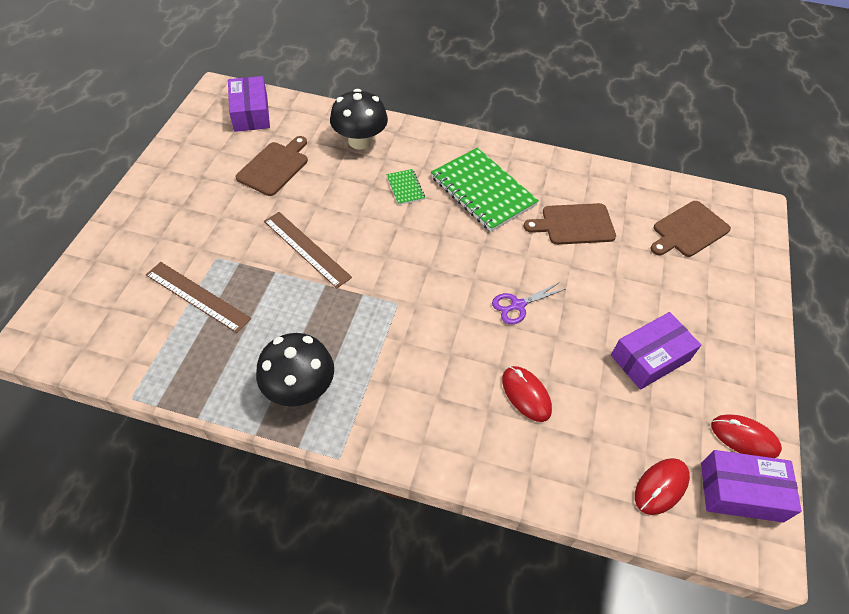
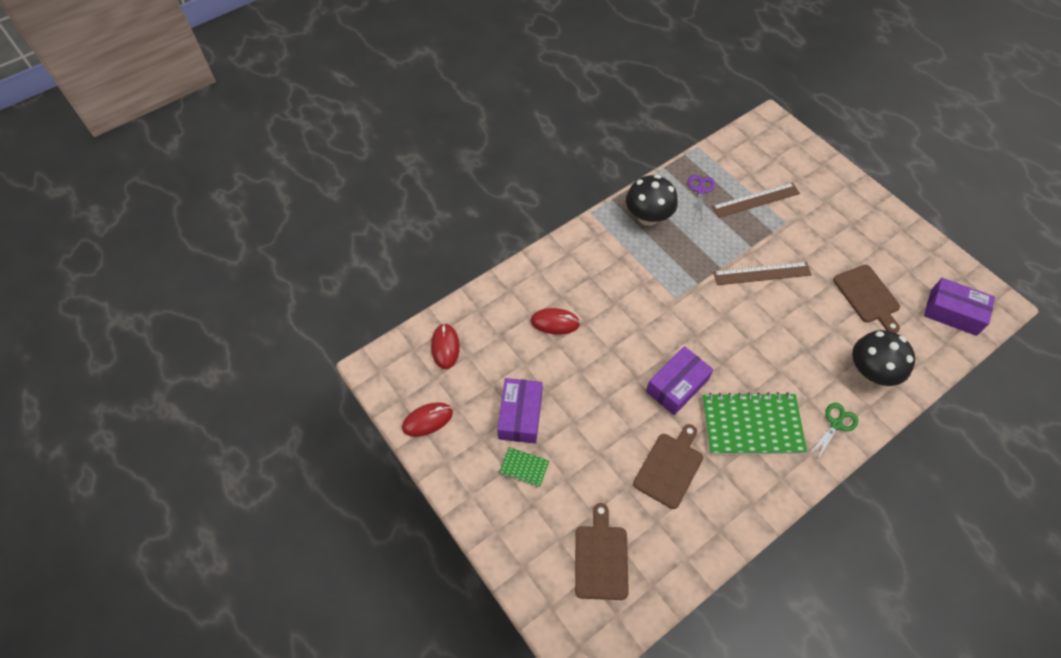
camera: 130 degrees right, 5 degrees up
(405, 188) = (790, 370): green notebook -> green notebook (524, 467)
(431, 145) = (836, 424): none -> green scissors
(518, 305) = (622, 367): purple scissors -> purple scissors (700, 190)
(741, 491) = (405, 386): purple box -> purple box (677, 386)

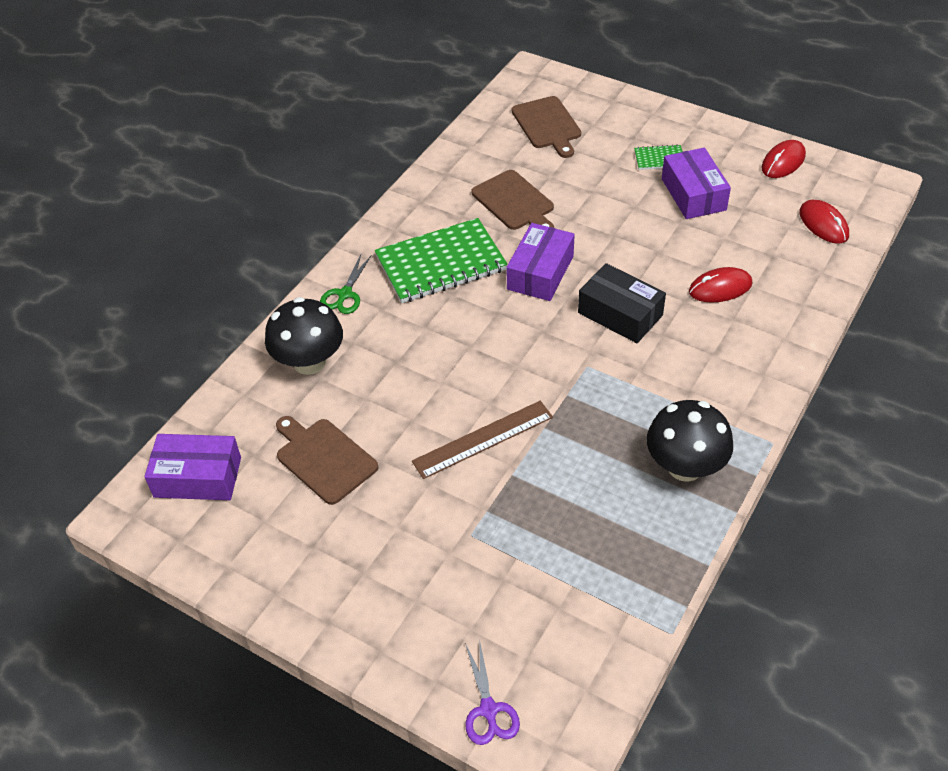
camera: 160 degrees right, 10 degrees down
(635, 328) = (620, 314): none -> black box
(670, 467) = (514, 202): brown cutting board -> brown cutting board turned 45 degrees counterclockwise
(700, 190) = (628, 543): purple scissors -> purple scissors (488, 709)
(756, 200) = (531, 558): brown ruler -> none

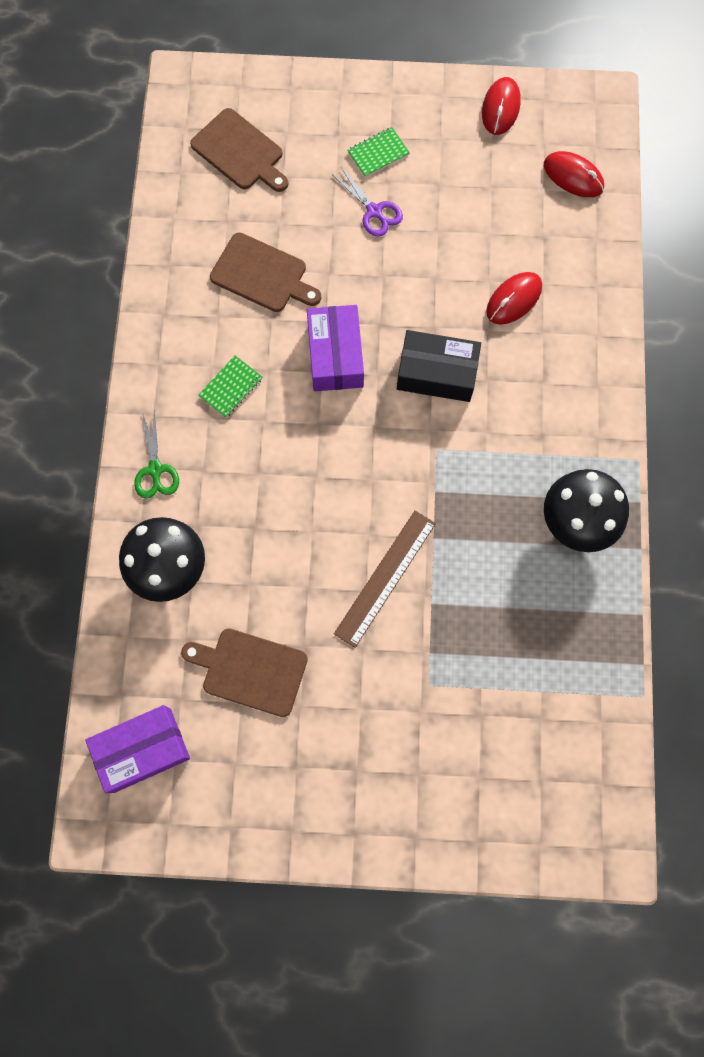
camera: 30 degrees left, 25 degrees up
(441, 264) = (231, 387): green notebook -> green notebook, size x0.45
(488, 709) = (534, 844): purple scissors -> purple scissors (374, 211)
(693, 194) = (434, 188): purple box -> none

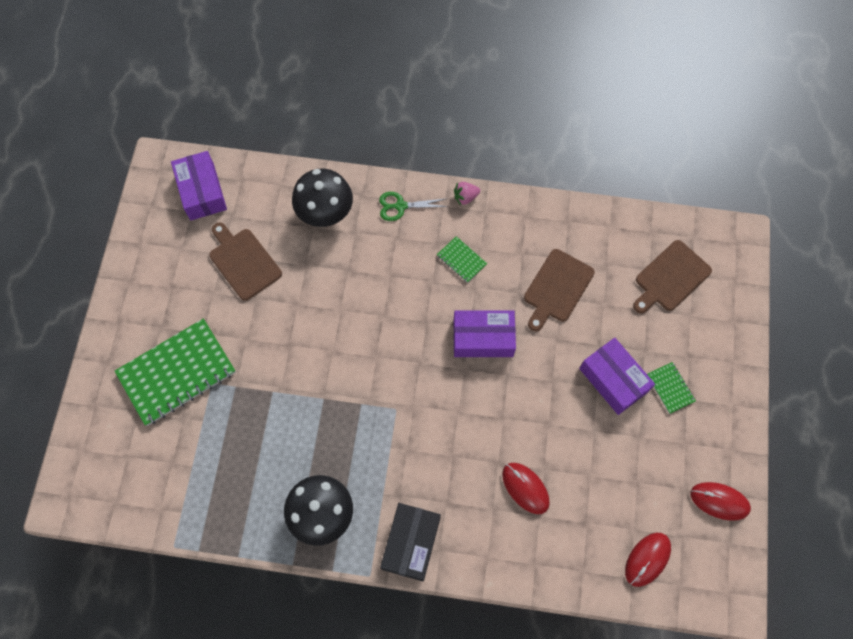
camera: 95 degrees right, 5 degrees down
(139, 389) = (465, 197): none -> pink strawberry
(250, 670) = (243, 262): brown cutting board -> brown cutting board turned 60 degrees counterclockwise
(374, 211) = (613, 380): purple scissors -> purple box
(385, 578) = (297, 359): brown ruler -> none
(420, 735) = (177, 373): none -> green notebook
(437, 373) = (462, 416): black box -> black box (411, 543)

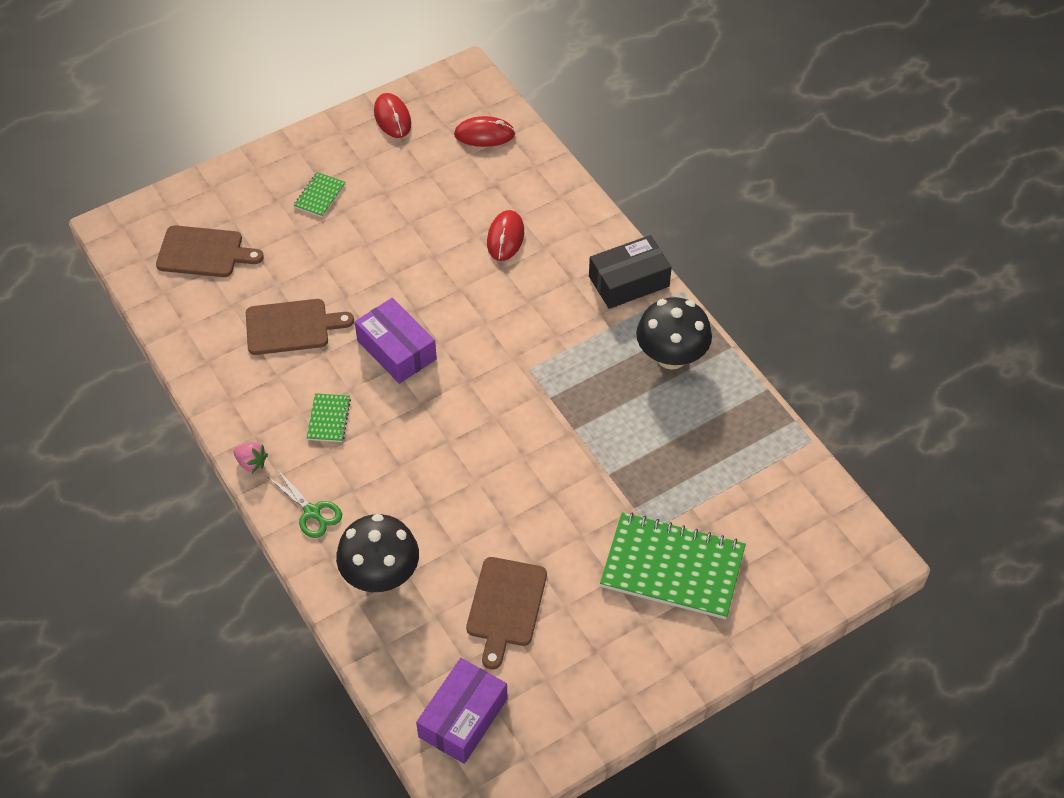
camera: 130 degrees left, 15 degrees down
(613, 380) = (348, 236): purple box -> none

